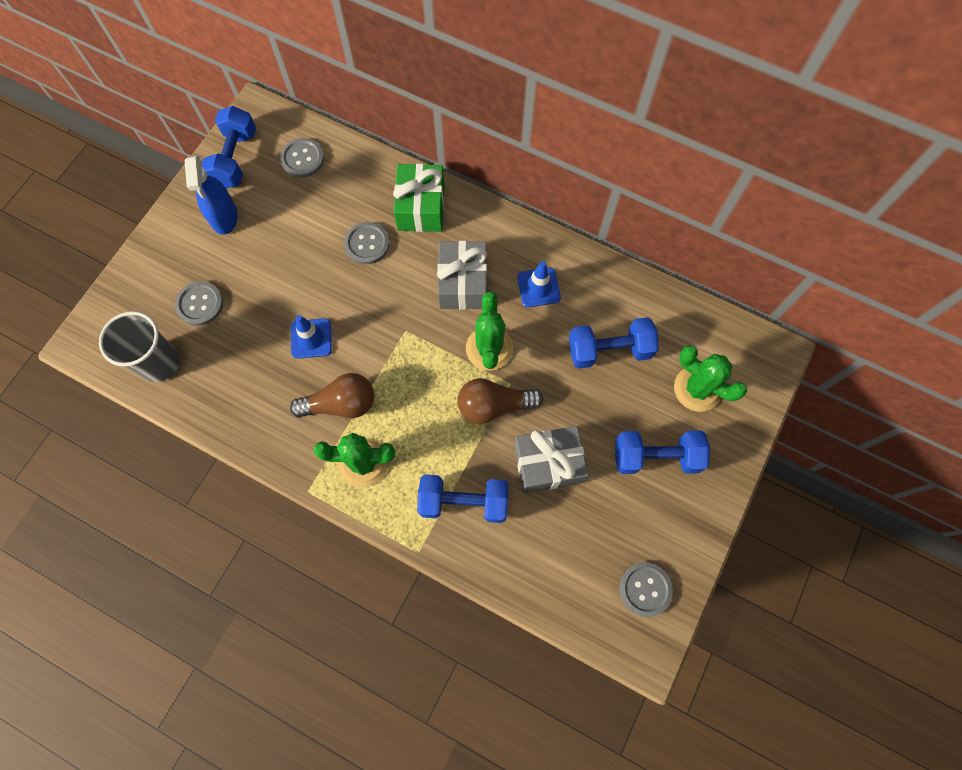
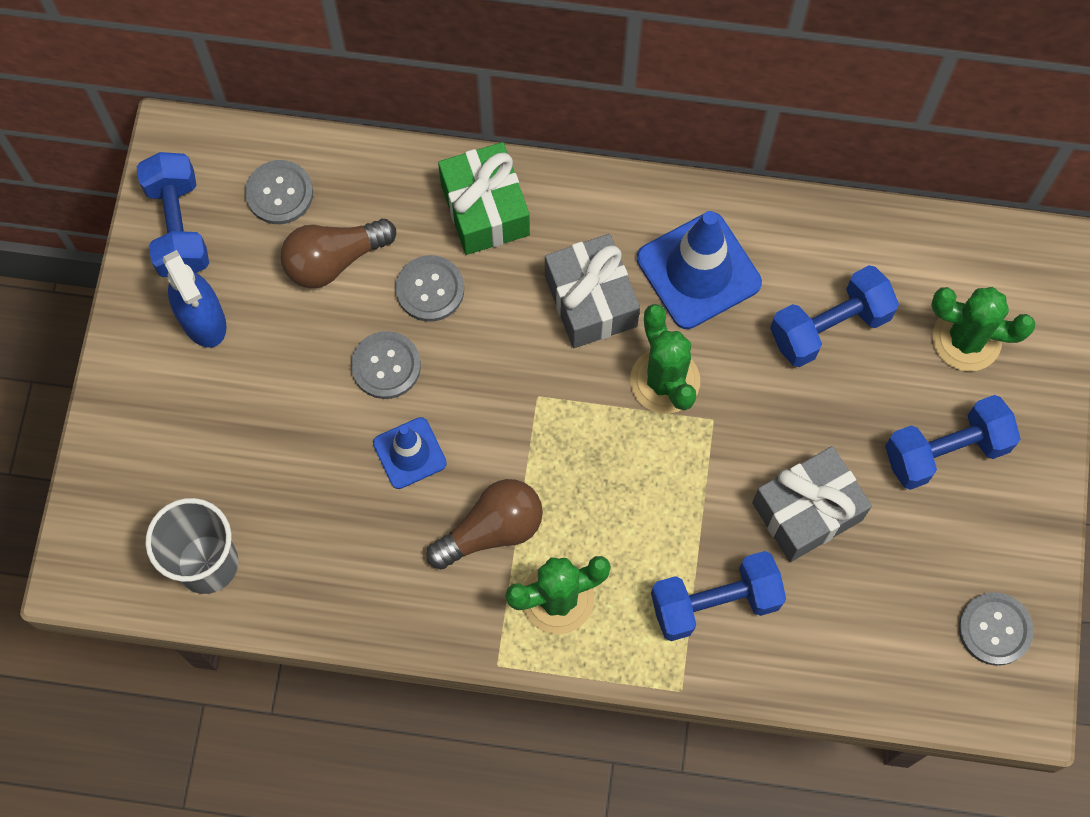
camera: 20 degrees left, 0 degrees up
(200, 304) = (226, 459): grey button -> grey button (386, 366)
(494, 406) = (703, 458): brown light bulb -> brown light bulb (334, 260)
(538, 287) = (698, 271): blue traffic cone -> blue traffic cone, size x1.71

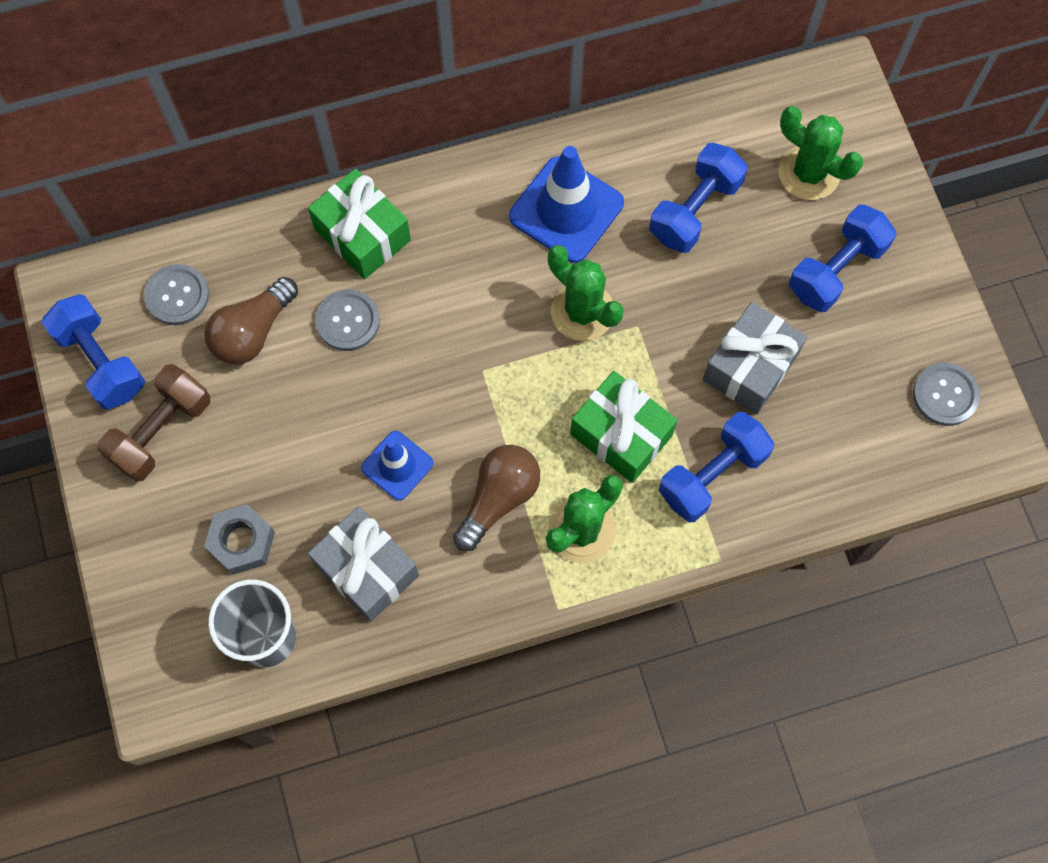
camera: 25 degrees left, 0 degrees up
(203, 320) = (161, 431): blue spray bottle -> brown dumbbell
(227, 461) = (242, 542): none -> grey nut
(386, 366) = (341, 401): grey button -> none
(591, 301) = (489, 272): grey gift -> grey gift (367, 570)
(643, 521) = (621, 434): none -> green gift
(966, 339) = (809, 173): green cactus -> green cactus turned 45 degrees clockwise

